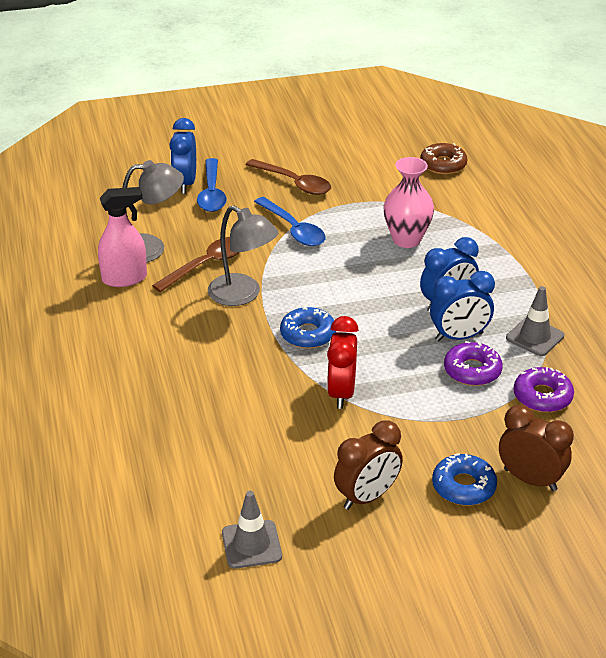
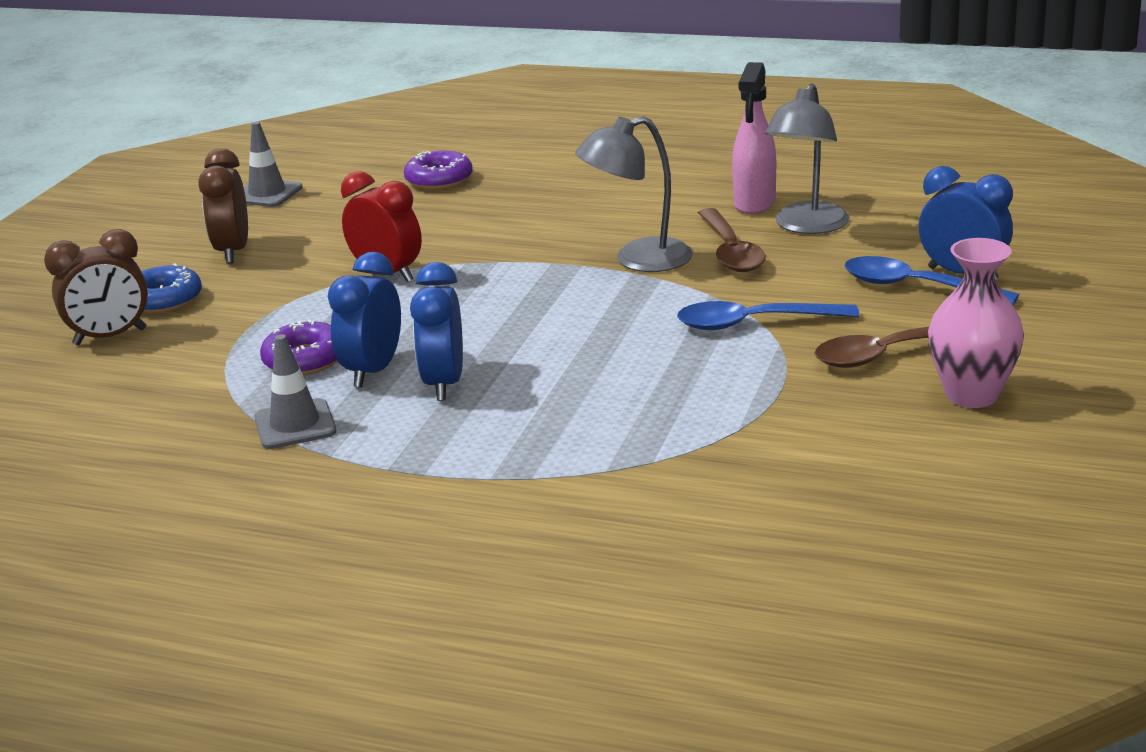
camera: 125 degrees right, 10 degrees down
(308, 334) = (511, 280): blue donut -> none
(406, 240) = (630, 401): pink vase -> pink vase (971, 395)
(443, 164) = (827, 510): brown donut -> none
(542, 396) = (197, 389): purple donut -> purple donut (439, 180)

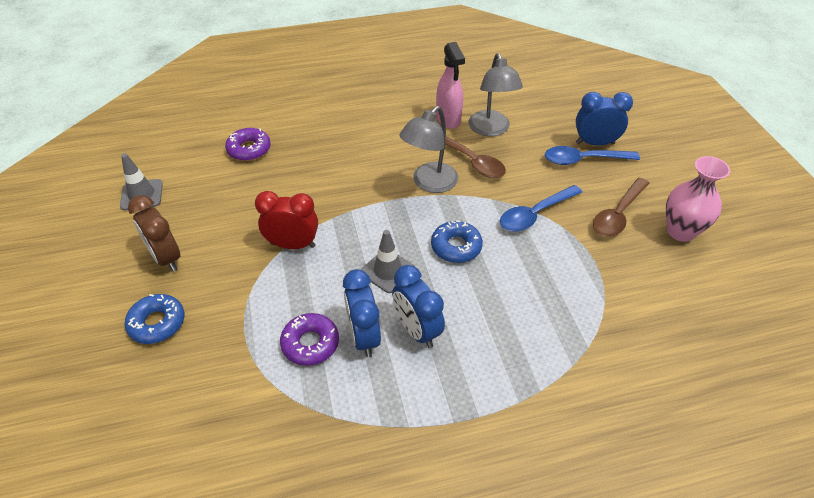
camera: 35 degrees left, 20 degrees up
(110, 337) = (149, 376): brown clock -> none
(295, 425) = (360, 408): grey traffic cone -> grey traffic cone (388, 271)
(594, 326) = (456, 247): none -> blue donut

